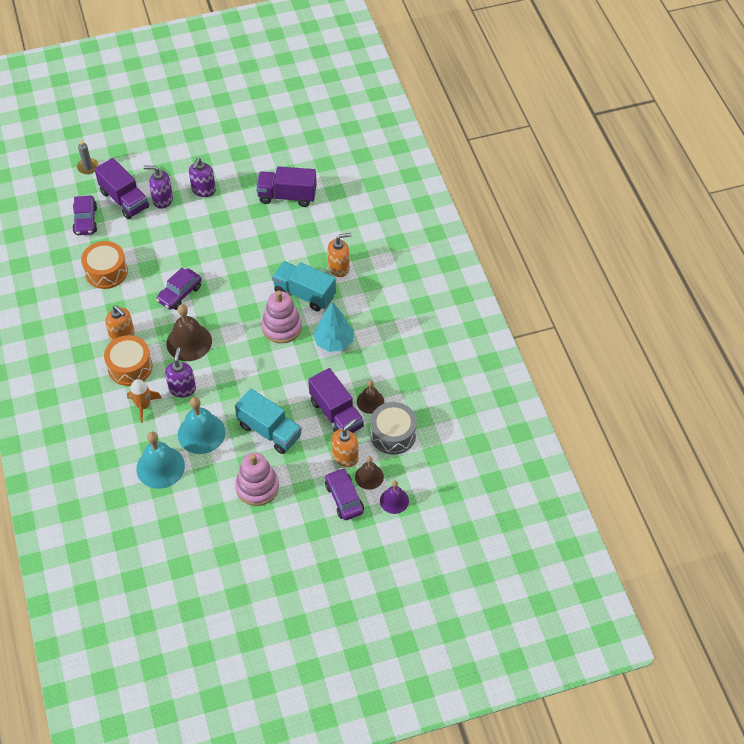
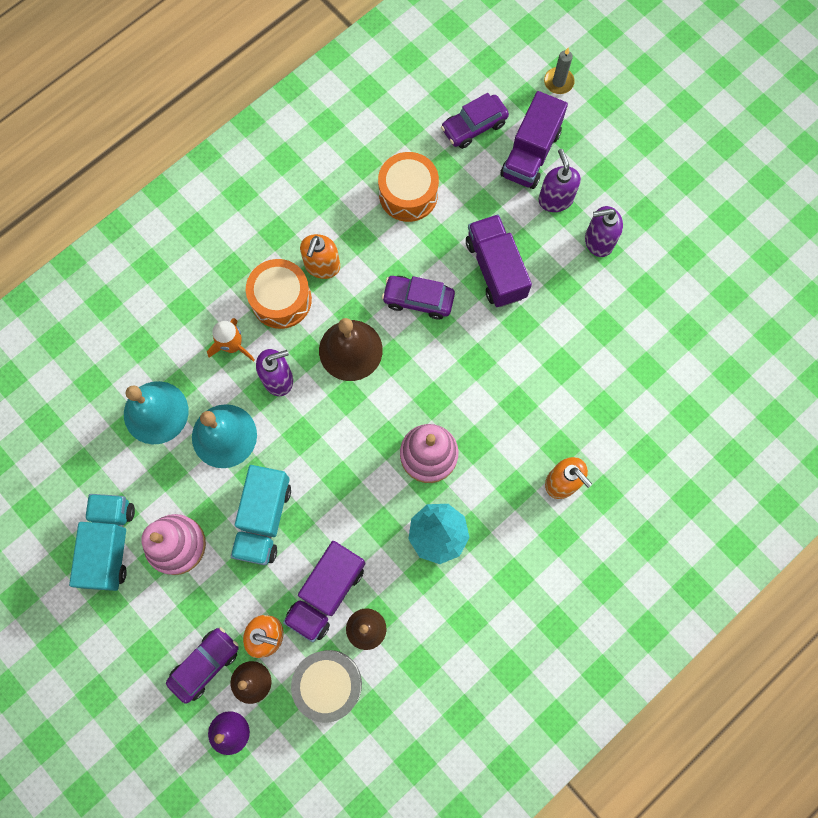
camera: 65 degrees right, 20 degrees up
(287, 196) = (647, 353): purple truck -> purple truck (495, 269)
(304, 294) = (496, 457): turquoise truck -> turquoise truck (110, 544)

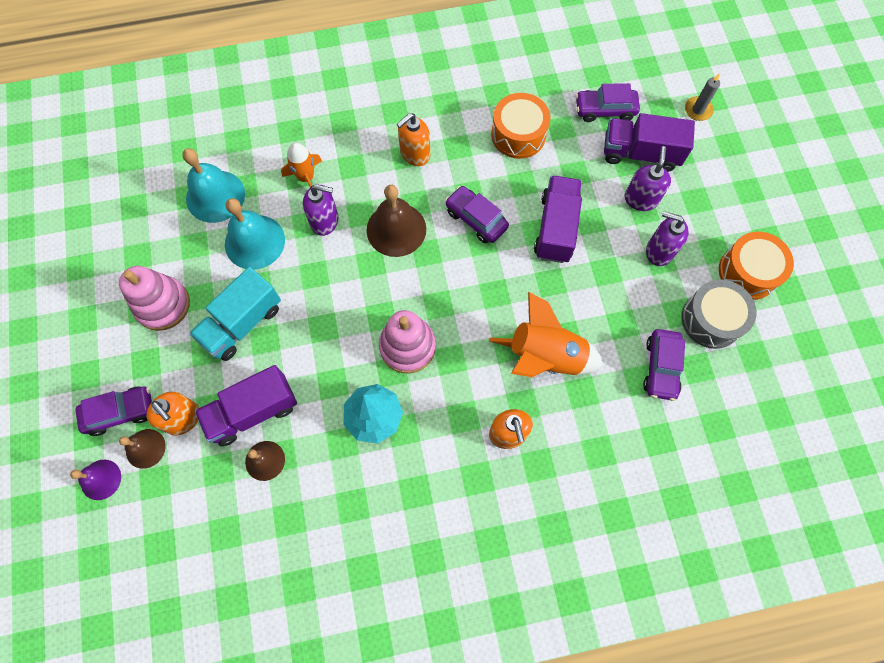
camera: 30 degrees right, 5 degrees down
(110, 544) = (114, 276): turquoise truck -> none
(281, 299) = (366, 162): orange drum -> orange drum (748, 272)
(328, 684) = (205, 488): grey drum -> grey drum (711, 319)
(530, 154) = (640, 153): purple truck -> purple truck turned 45 degrees clockwise
(554, 395) = (545, 357): none -> orange rocket
(658, 349) = (661, 367): none -> purple car

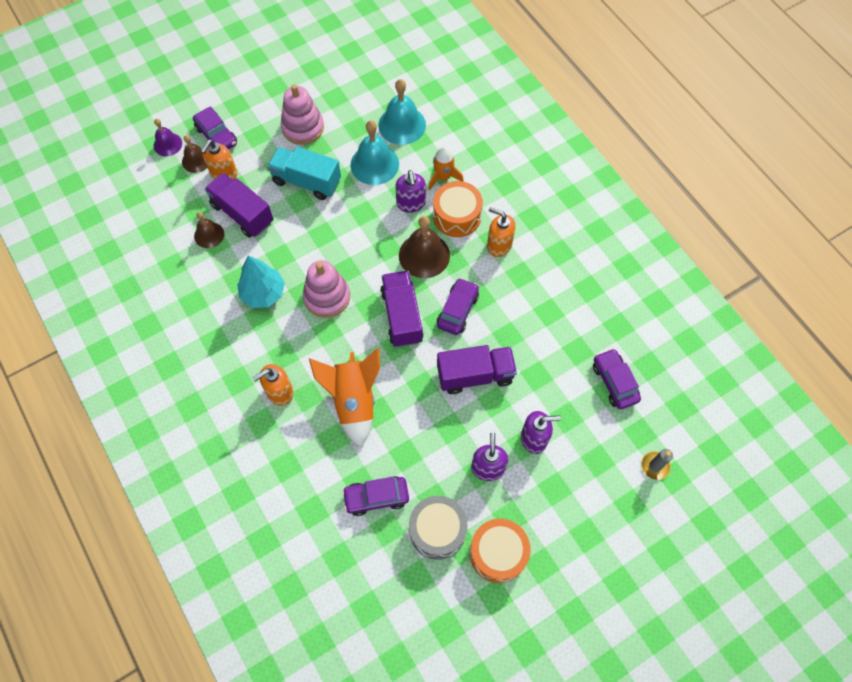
camera: 70 degrees right, 5 degrees down
(518, 134) = (554, 318): orange drum -> orange drum (457, 216)
(640, 153) = (582, 425): purple truck -> purple truck (402, 316)

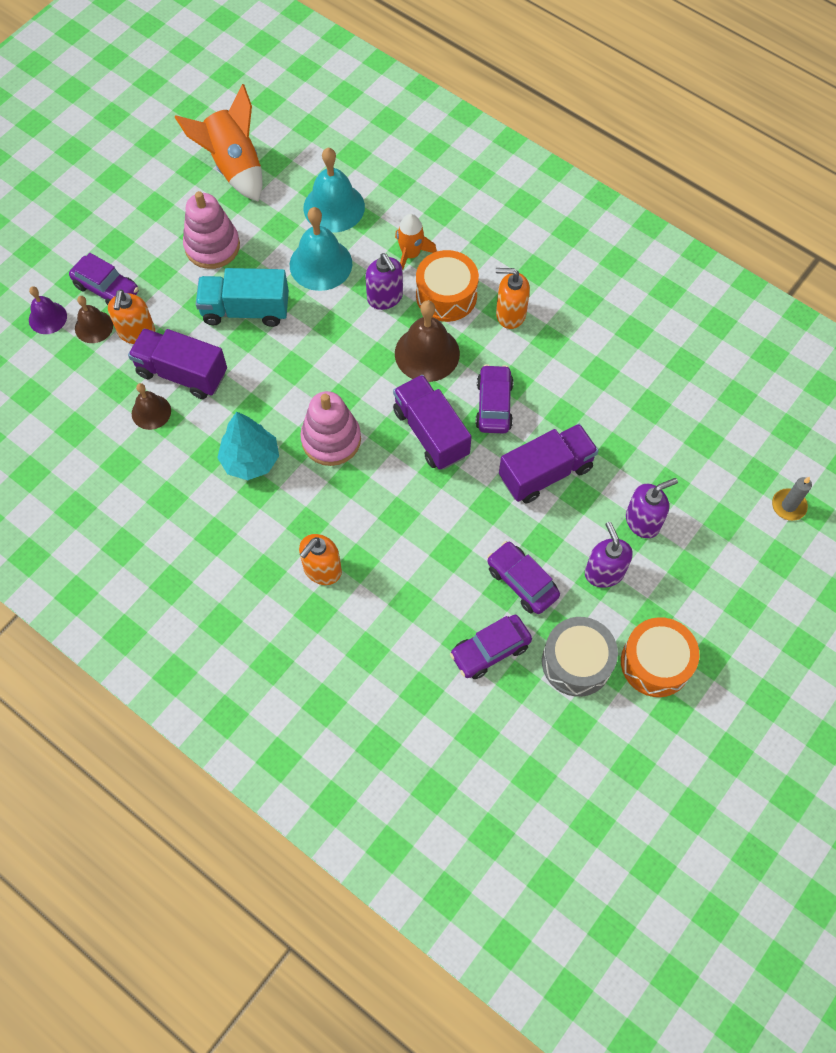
camera: 20 degrees left, 0 degrees up
(354, 401) = (416, 549): orange rocket -> orange rocket (234, 166)
(614, 382) = (706, 428): purple car -> purple car (522, 582)

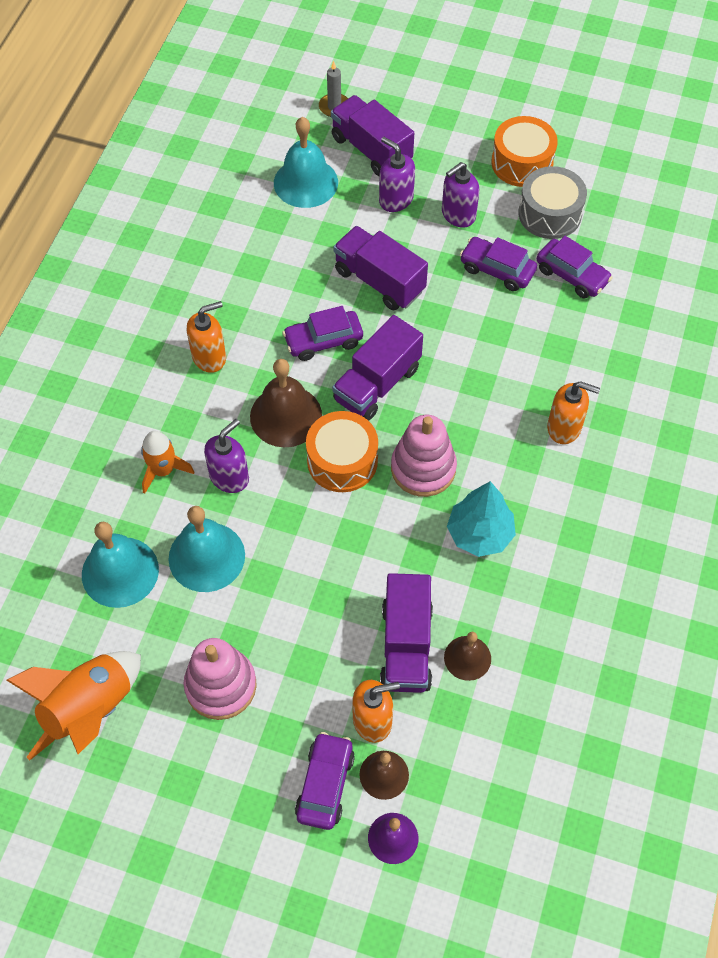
camera: 110 degrees left, 5 degrees down
(245, 310) = (297, 612): turquoise truck -> none
(446, 295) = (206, 420): orange drum -> orange drum (342, 461)
(510, 314) = (209, 357): orange soap dispenser -> orange soap dispenser turned 105 degrees counterclockwise
(522, 582) = (497, 270): purple car -> purple car turned 90 degrees clockwise
(690, 447) = (305, 182): none -> turquoise bell
(717, 521) = (371, 150): none -> purple truck

